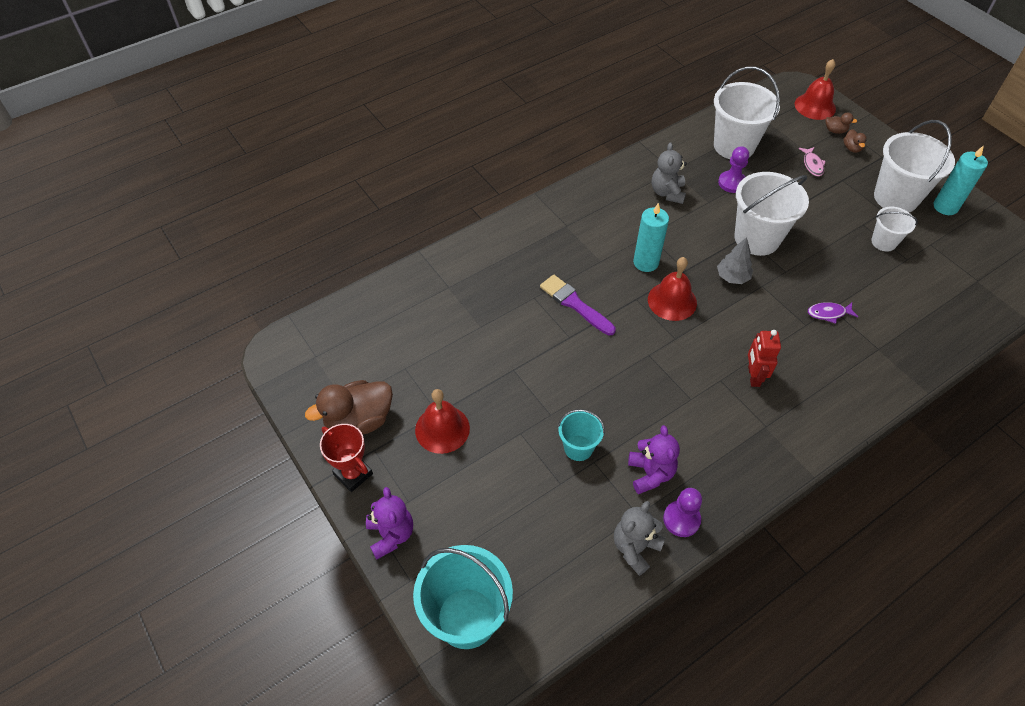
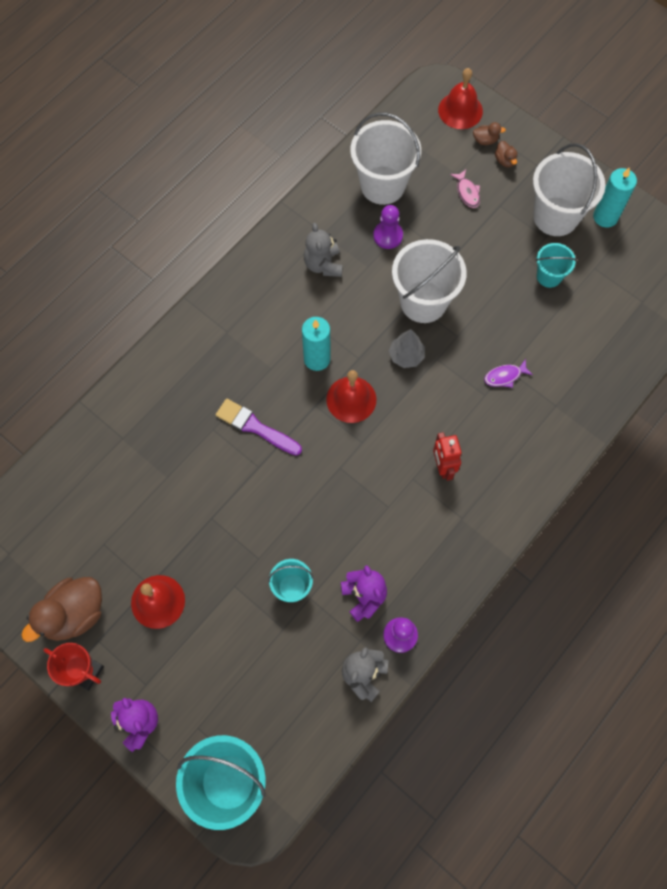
camera: 15 degrees left, 15 degrees up
(883, 242) = (549, 276): white bucket -> turquoise bucket

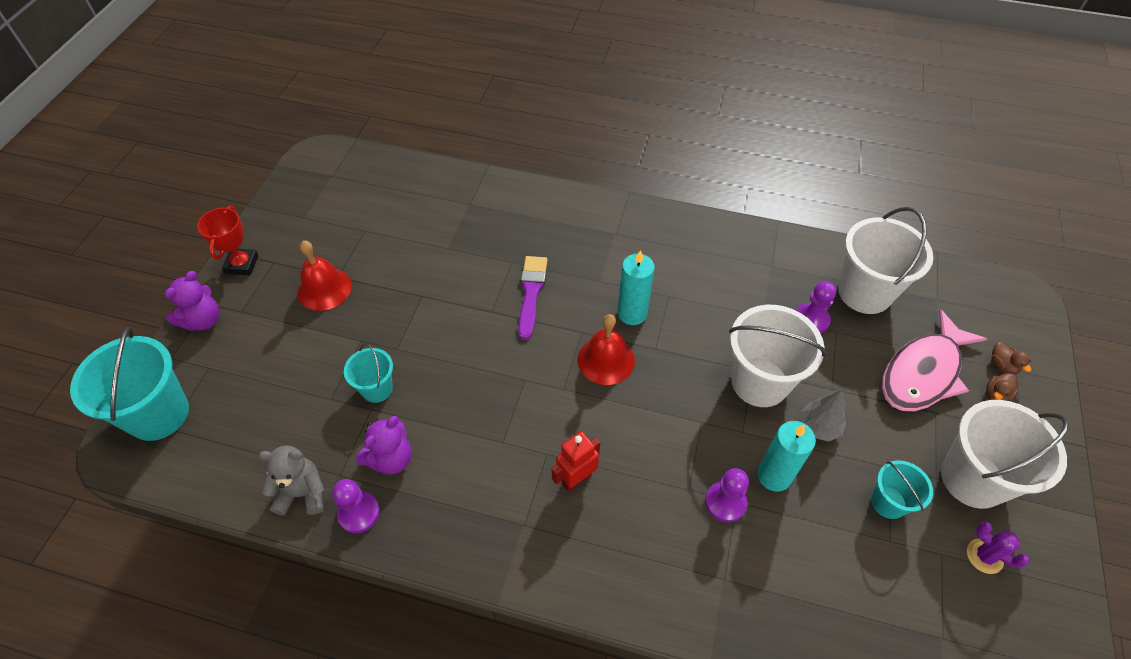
camera: 65 degrees right, 15 degrees down
(74, 614) = (293, 237): brown duck -> none
(323, 265) = (737, 278): grey teddy bear -> none
(406, 356) = (685, 390): grey tree -> grey tree (818, 427)
(460, 110) = (1015, 327): red bell -> none
(467, 192) = (923, 373): pink fish -> pink fish, size x2.43
(504, 376) = (725, 502): purple fish -> purple pawn
(605, 217) = (1022, 540): turquoise candle -> turquoise candle (774, 476)
(606, 245) = (984, 556): none -> purple cactus

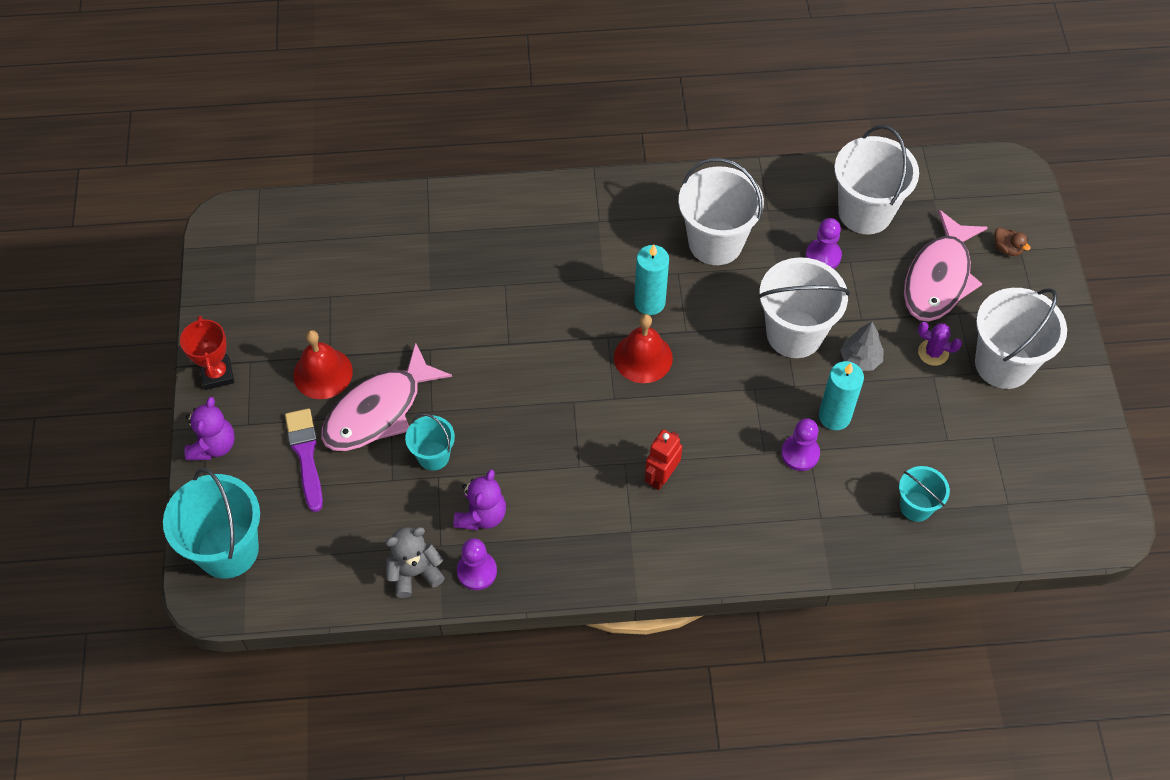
camera: 20 degrees left, 5 degrees up
(352, 334) = (378, 411): none -> pink fish
(531, 293) = (540, 312): purple brush -> purple brush (306, 455)
(713, 280) = (715, 242): none -> white bucket
(888, 502) = (938, 407): turquoise bucket -> turquoise bucket (916, 506)
(984, 556) = (1026, 427): purple cactus -> purple cactus (933, 352)
(995, 395) = (1007, 279): brown duck -> none

